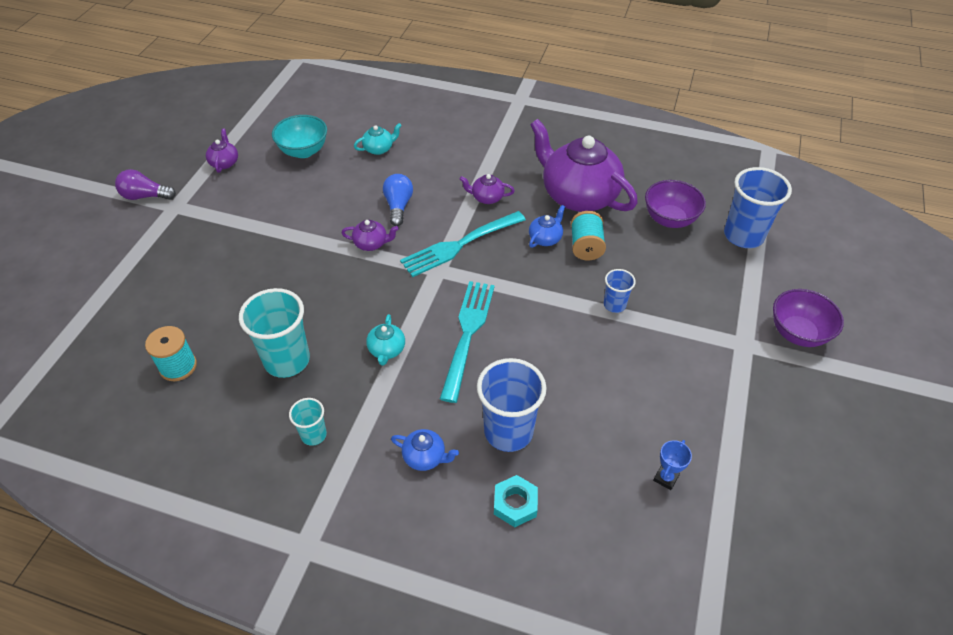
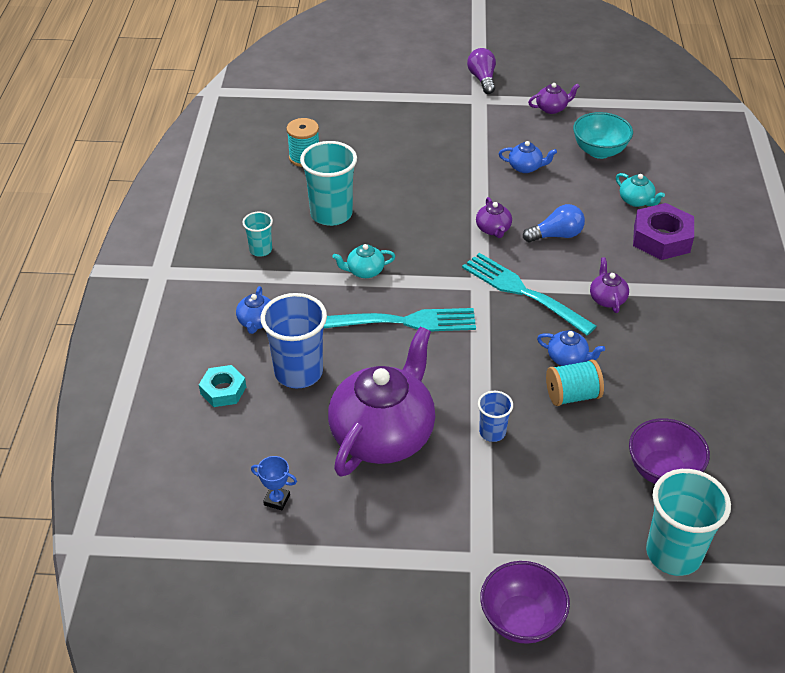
camera: 75 degrees right, 5 degrees down
(298, 201) = (525, 167): none -> blue teapot
(430, 149) = (661, 238): none -> purple nut
(578, 195) = (656, 376): purple teapot -> purple teapot (383, 434)
(743, 236) = (673, 553): blue cup -> turquoise cup

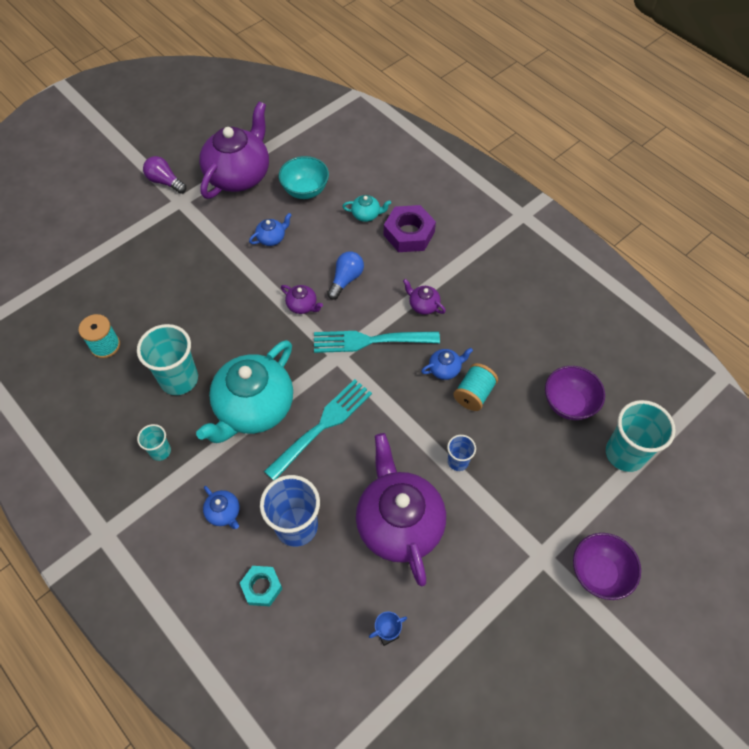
camera: 45 degrees left, 15 degrees up
(364, 271) = (253, 408): turquoise teapot -> turquoise teapot, size x2.43
(552, 108) = (239, 175): purple teapot -> purple teapot, size x2.43

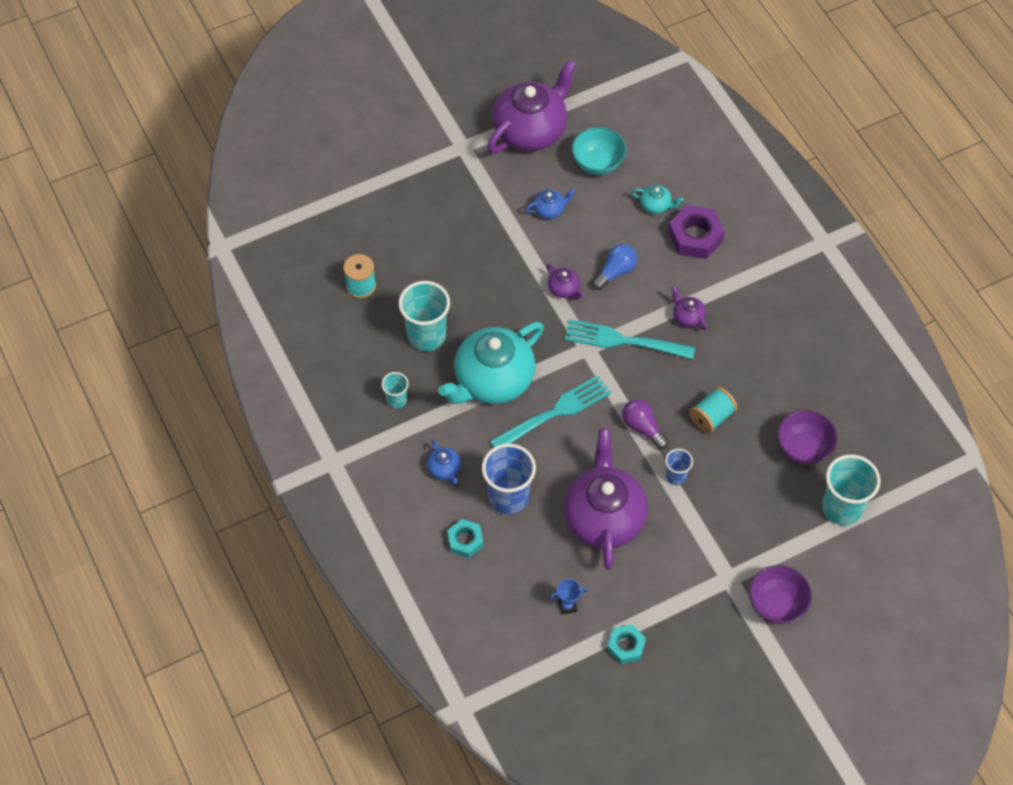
camera: 15 degrees right, 0 degrees up
(165, 182) = (451, 121): purple light bulb -> purple light bulb (642, 427)
(445, 369) = (690, 386): blue teapot -> none
(461, 665) = (626, 646): none -> turquoise nut

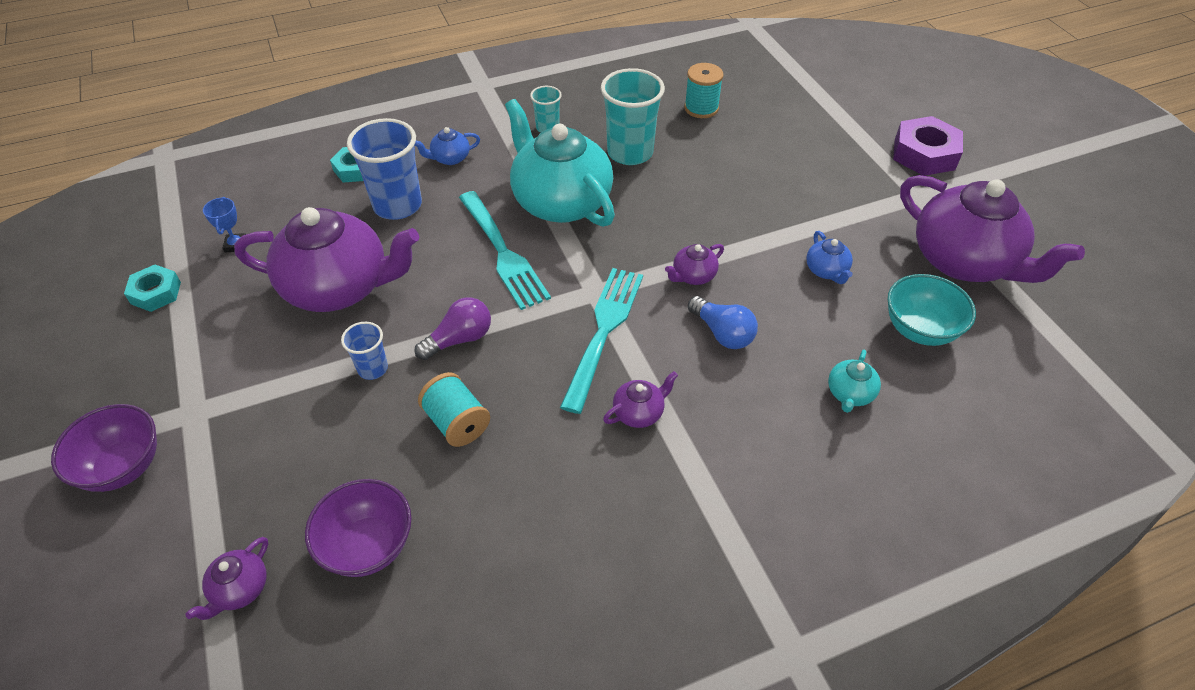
camera: 95 degrees right, 10 degrees down
(695, 236) = (793, 440): purple nut -> purple nut (924, 154)
(842, 508) = (240, 589): turquoise cup -> purple teapot

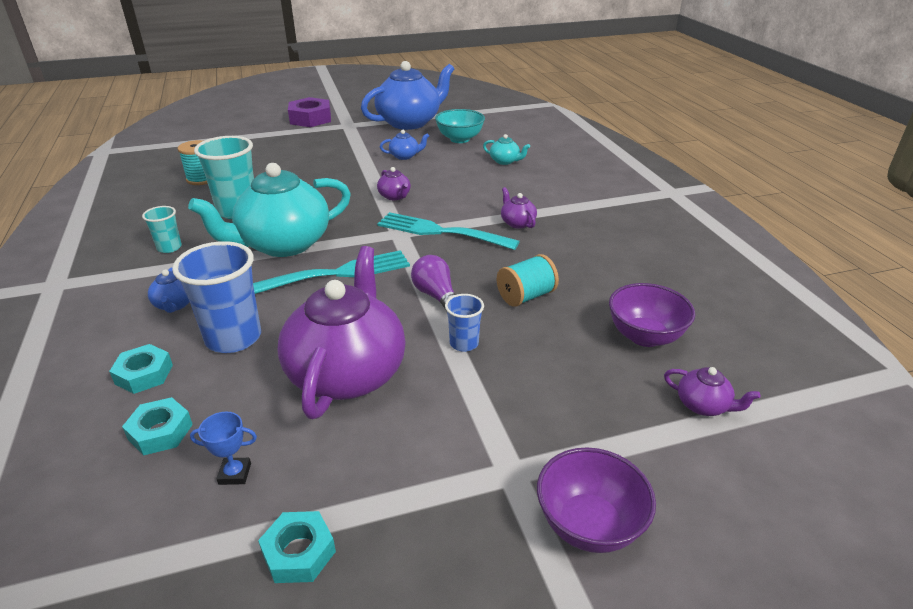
camera: 85 degrees left, 15 degrees down
(288, 196) = (160, 432): none -> turquoise nut
(722, 333) = (451, 191): blue light bulb -> none
(964, 261) = (410, 122): purple teapot -> blue teapot

